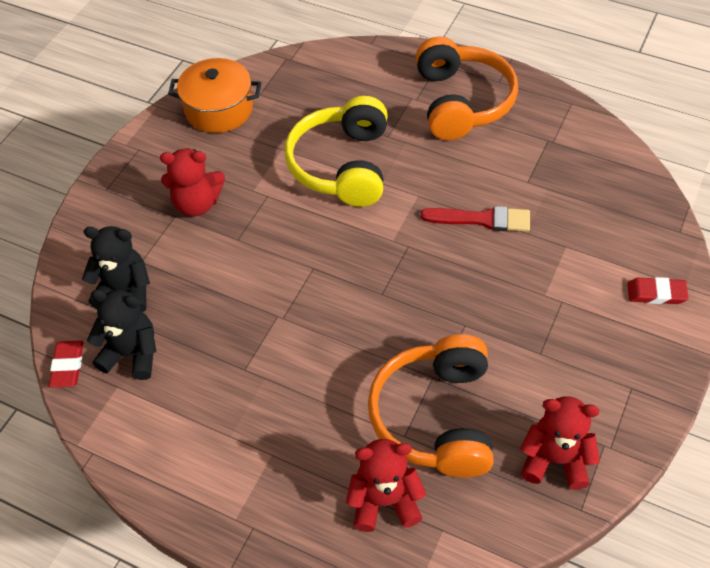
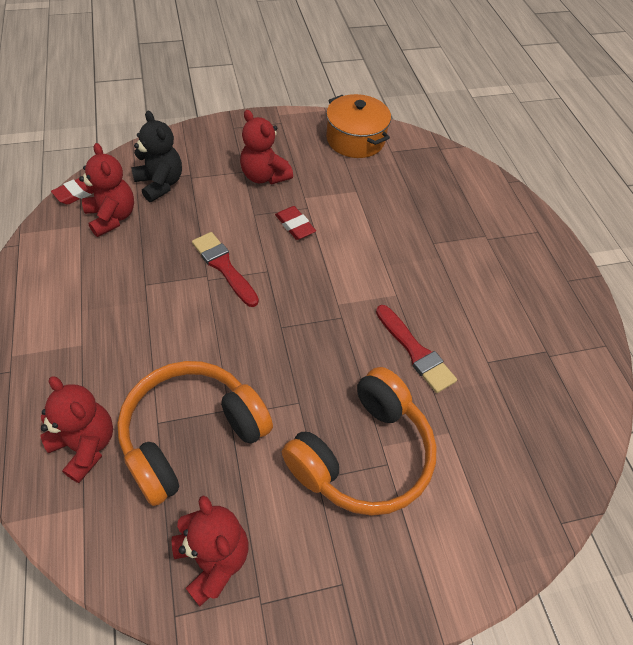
camera: 45 degrees right, 0 degrees up
(132, 354) = (112, 217): black teddy bear -> red teddy bear
(279, 297) = (224, 267): none -> red brush
(342, 165) = (377, 232): yellow headphones -> none
(461, 102) = (518, 268): orange headphones -> orange headphones (363, 455)
(656, 293) = (469, 543): red eraser -> red eraser (295, 225)

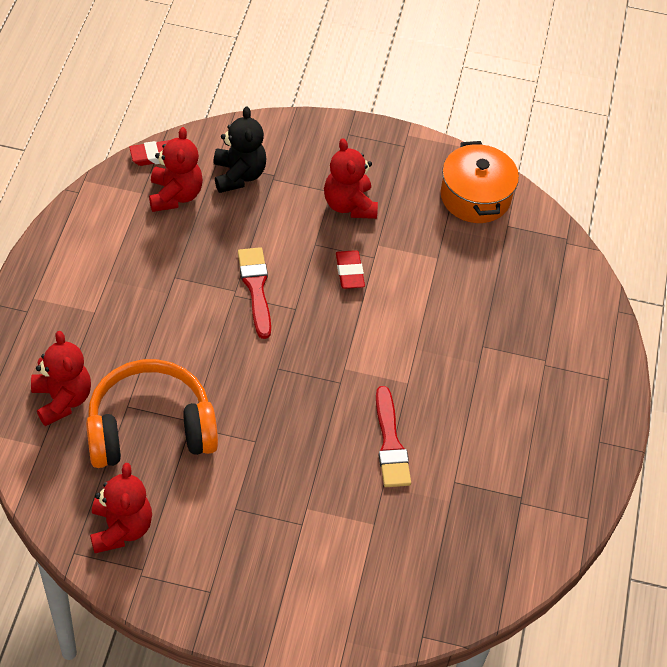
camera: 25 degrees right, 0 degrees up
(363, 455) = (285, 508): orange headphones -> none

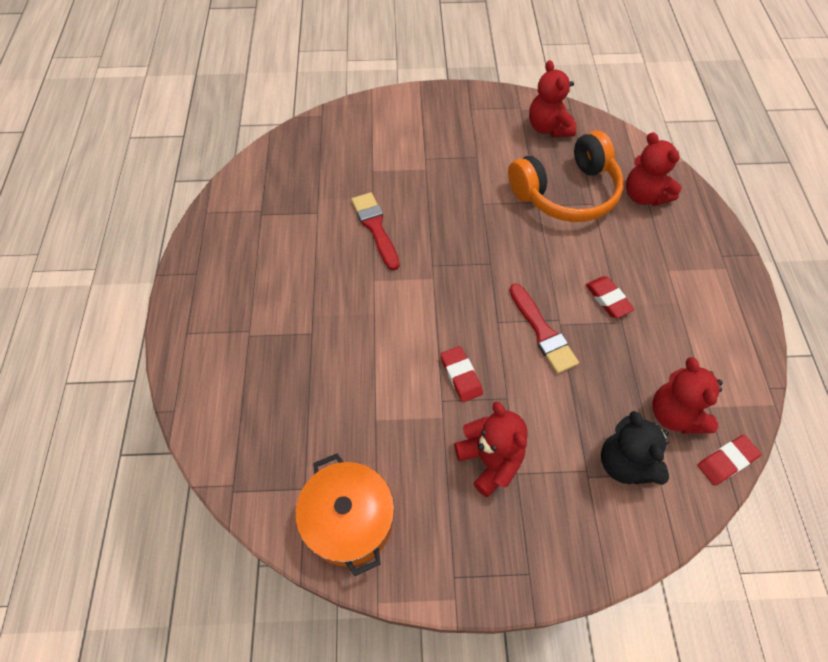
camera: 170 degrees right, 5 degrees up
(174, 300) = (608, 299): none -> red eraser

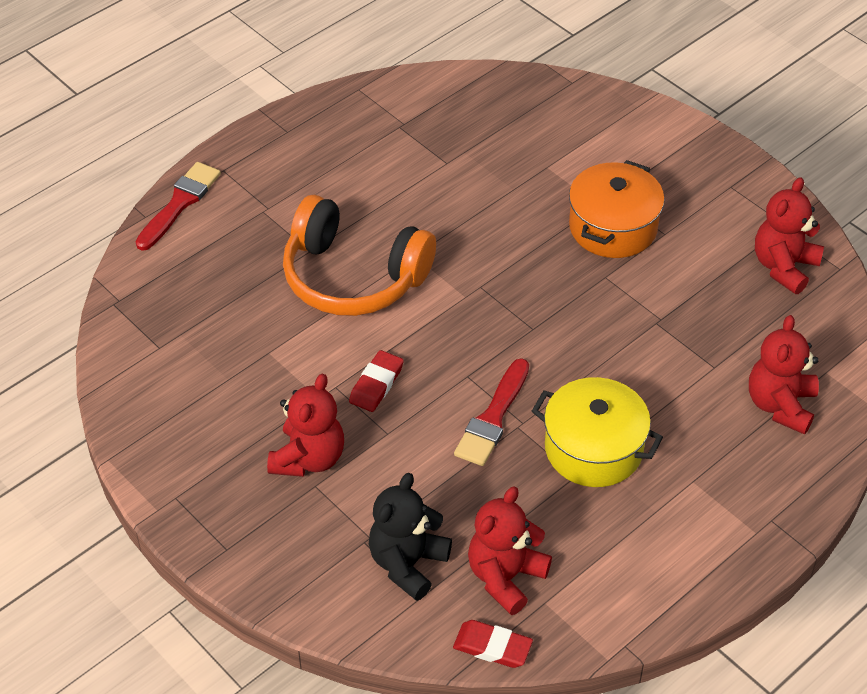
camera: 50 degrees right, 10 degrees down
(349, 520) = (159, 395): orange pot -> orange pot (613, 227)
(375, 228) = (477, 216): red brush -> red brush (180, 203)
(566, 193) = (703, 336): orange headphones -> orange headphones (353, 277)
(608, 299) = (593, 449): red eraser -> yellow pot

